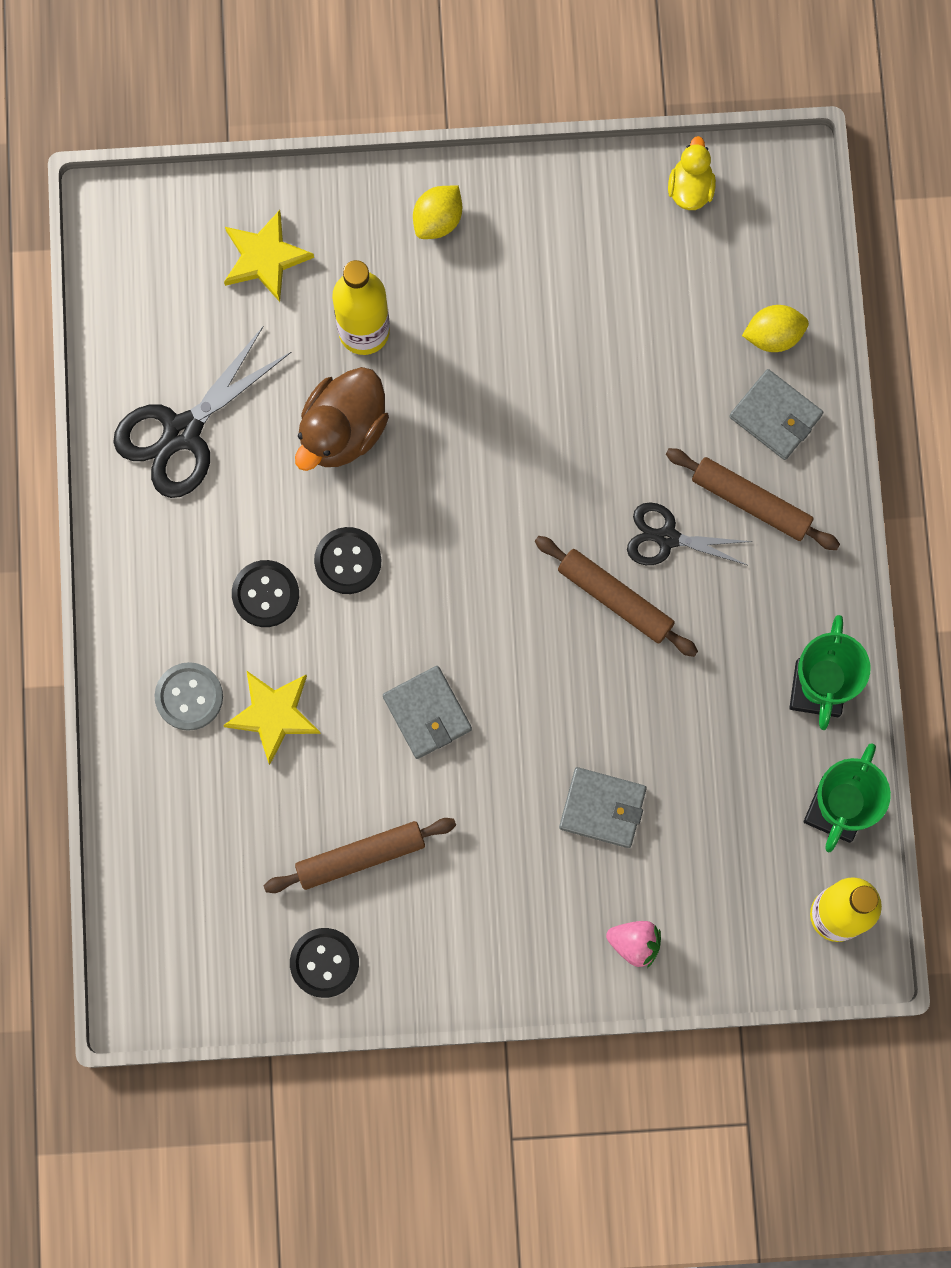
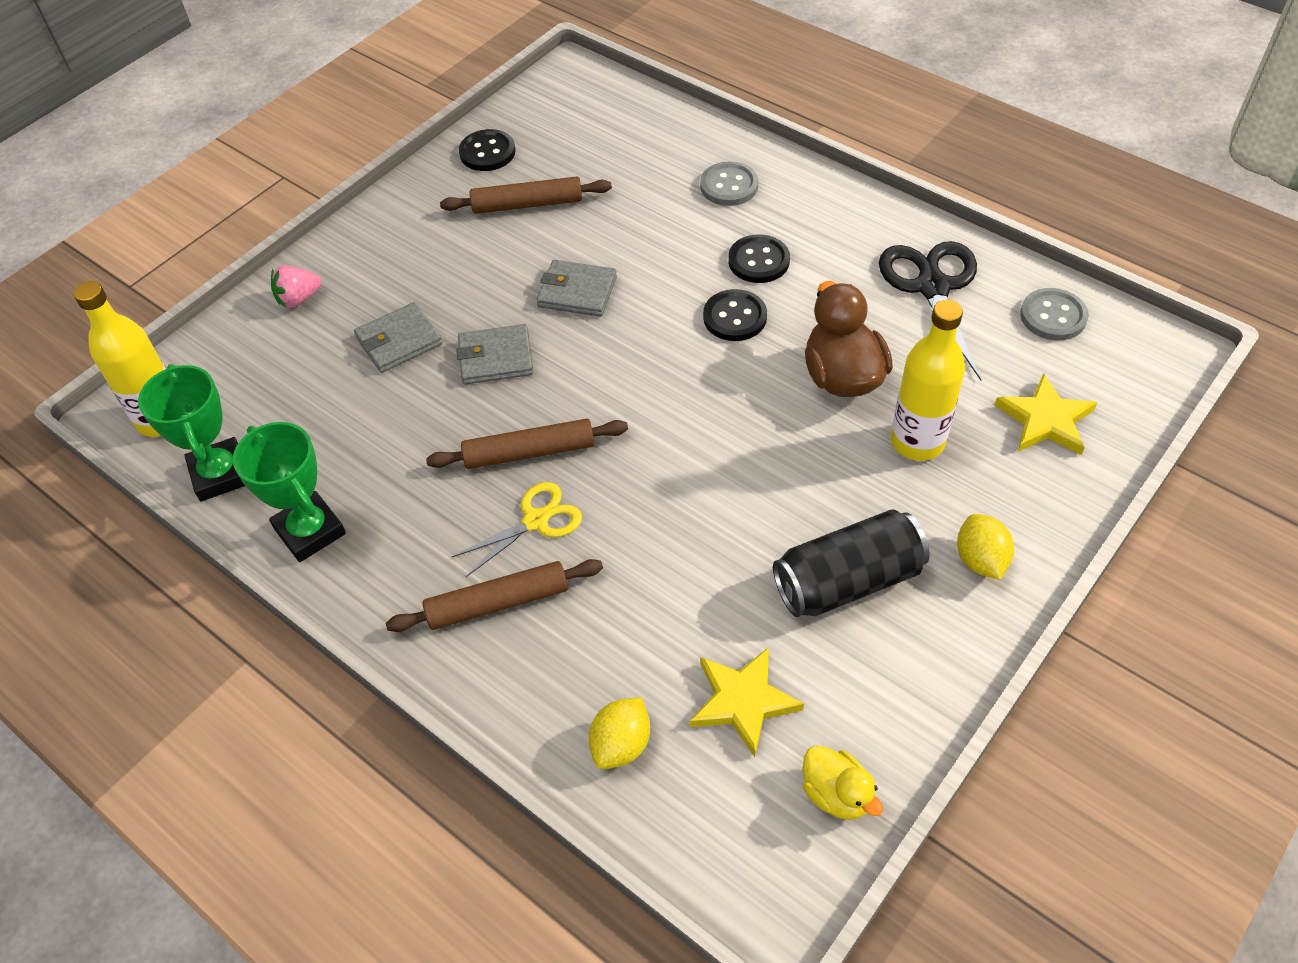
camera: 135 degrees right, 25 degrees down
(141, 320) = (1053, 316): none -> grey button
(273, 714) = (669, 217): yellow star -> yellow star (743, 701)
(360, 857) = (527, 204): brown rolling pin -> brown rolling pin turned 60 degrees clockwise
(530, 291) = (848, 581): none -> black can
(667, 538) = (536, 521): black scissors -> yellow scissors
(775, 416) = (547, 683): grey wallet -> grey wallet (496, 358)

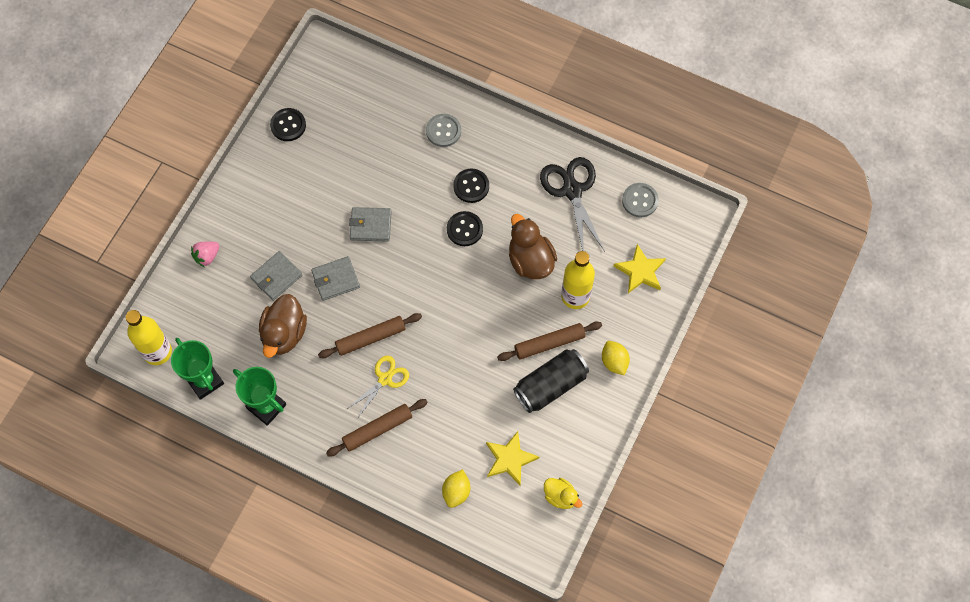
camera: 15 degrees left, 15 degrees up
(382, 424) = (284, 334): none -> brown duck
(527, 204) = (324, 164): brown rolling pin -> brown rolling pin (549, 343)

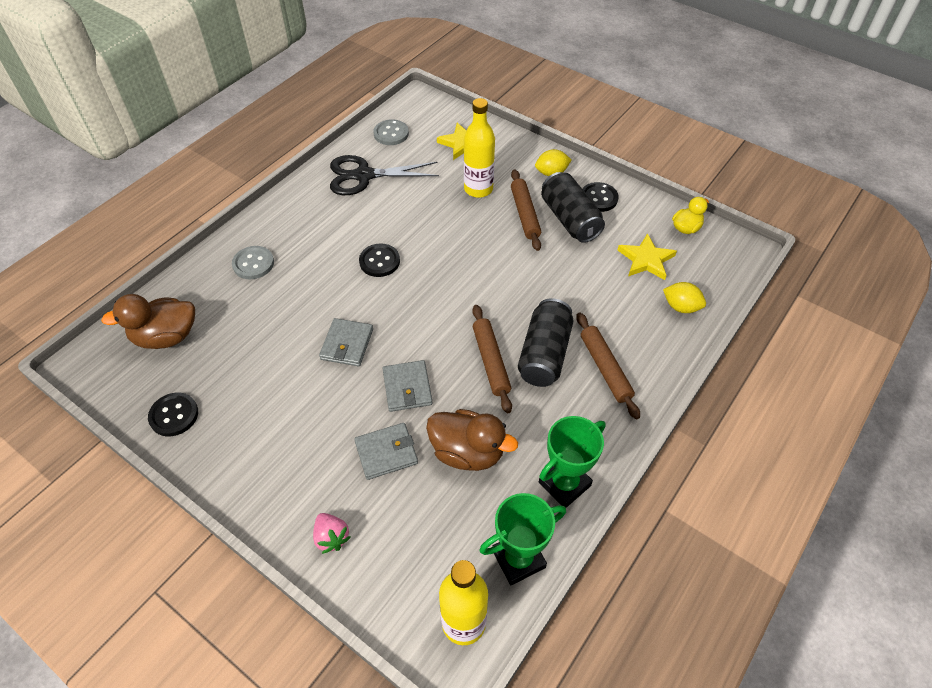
camera: 80 degrees left, 15 degrees down
(276, 277) = (386, 452): grey wallet -> grey wallet turned 75 degrees counterclockwise
(385, 379) = (544, 354): yellow scissors -> black can
(471, 186) = (330, 249): black button -> black button (598, 198)
(530, 260) = (431, 215): brown duck -> brown duck (166, 337)

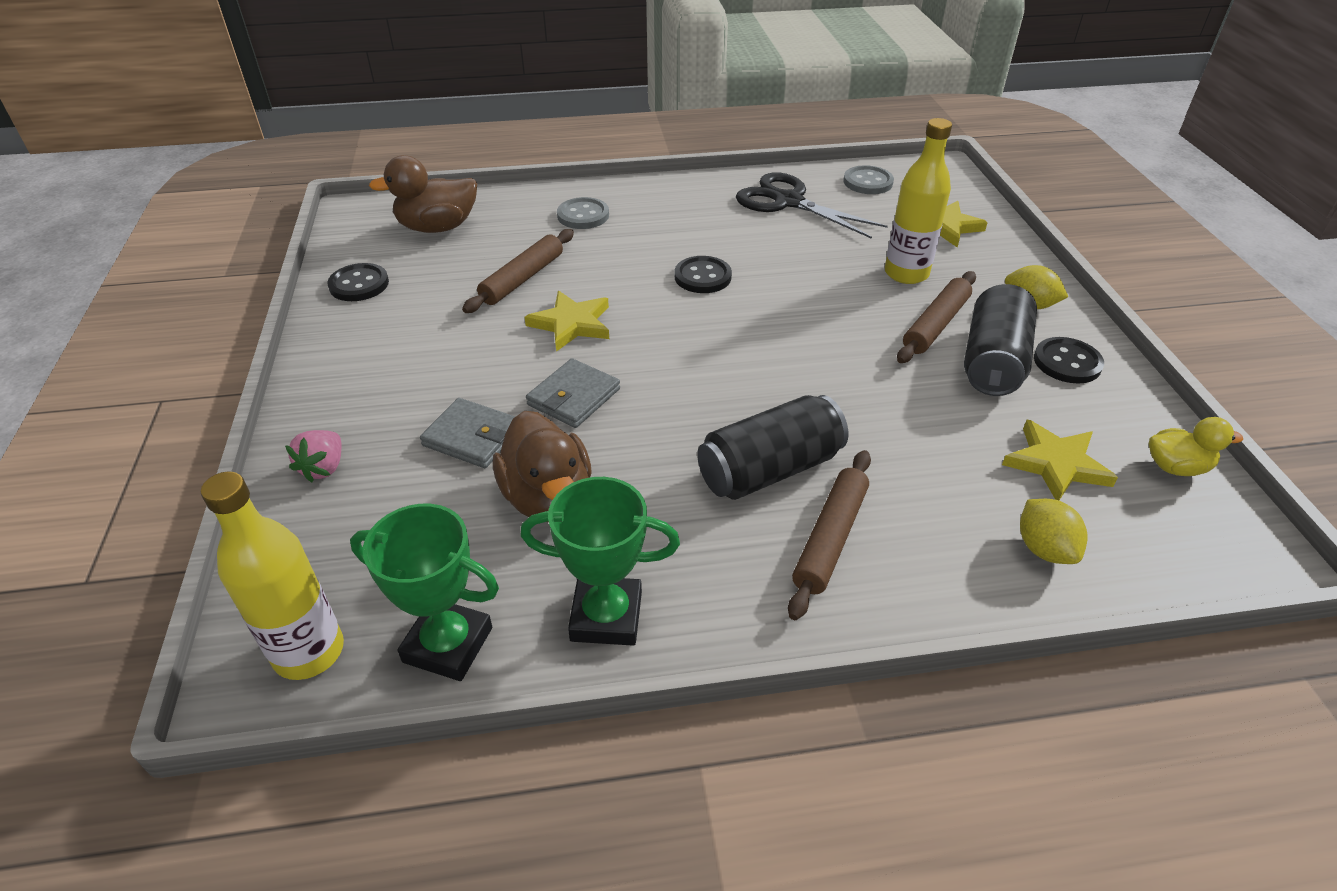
camera: 45 degrees right, 10 degrees down
(166, 337) = (437, 227): brown duck -> brown duck turned 45 degrees counterclockwise
(347, 344) = (571, 324): grey wallet -> yellow star
(490, 361) = (695, 434): brown rolling pin -> brown rolling pin (522, 279)

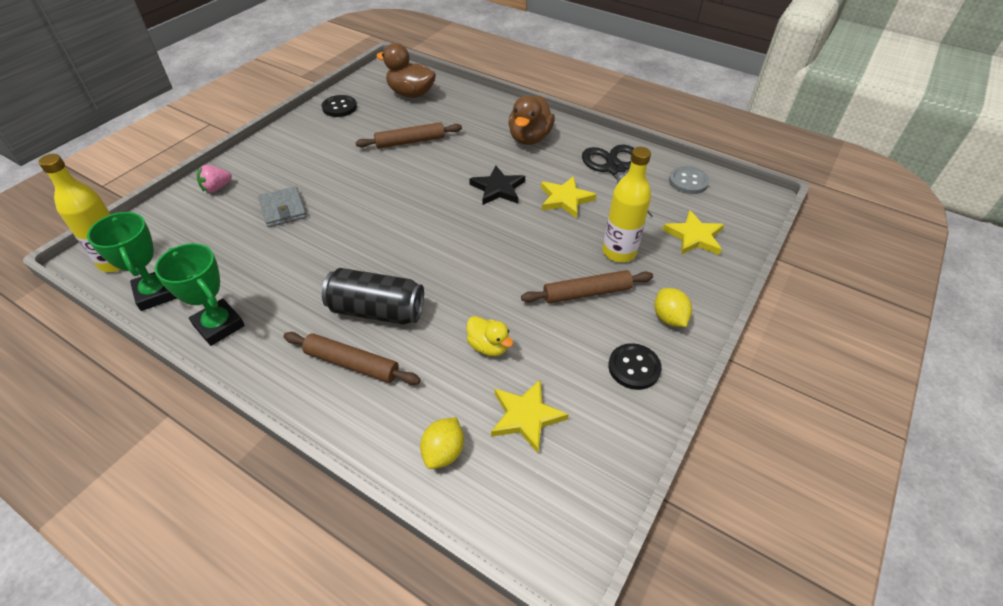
camera: 40 degrees right, 5 degrees up
(548, 498) = (271, 257): brown duck -> brown duck (529, 138)
(571, 324) = (398, 178): yellow star -> yellow star (565, 199)
(574, 397) = (347, 216): grey wallet -> none
(583, 215) = (488, 121): grey button -> none
(702, 277) = (498, 188): black button -> black star
(830, 538) = (352, 363): brown rolling pin -> brown rolling pin turned 45 degrees clockwise
(993, 361) = (587, 336): black can -> none
(1176, 467) = (597, 474): yellow duck -> yellow duck (488, 346)

